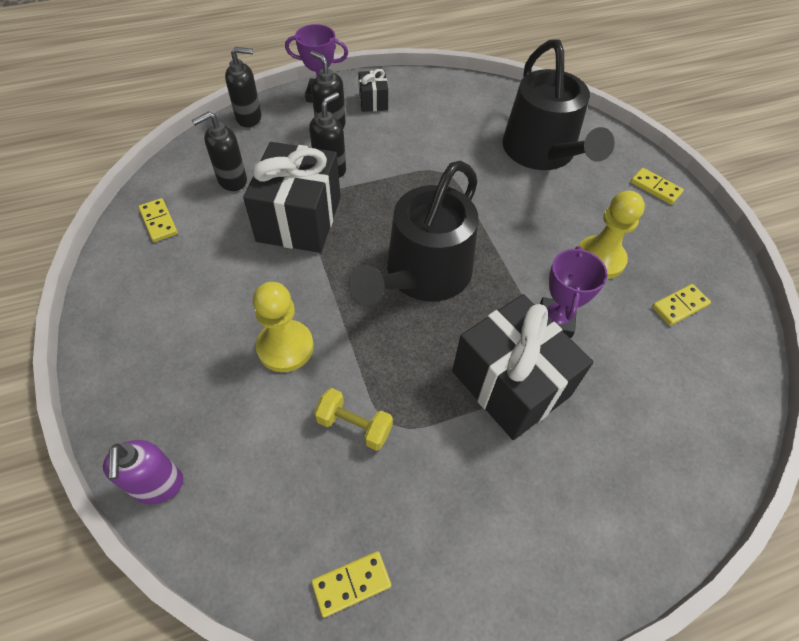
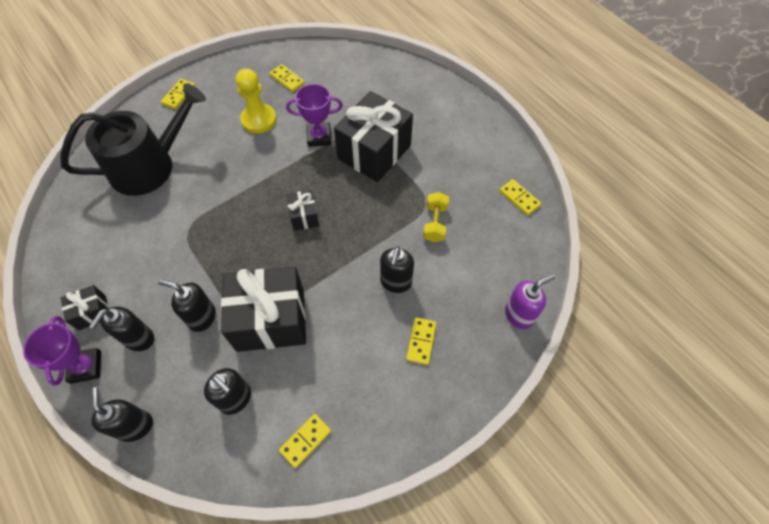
camera: 105 degrees left, 5 degrees up
(194, 350) = (421, 341): none -> yellow domino
(285, 347) = (396, 282): yellow pawn -> black soap dispenser
(423, 275) = (304, 216): black watering can -> black gift

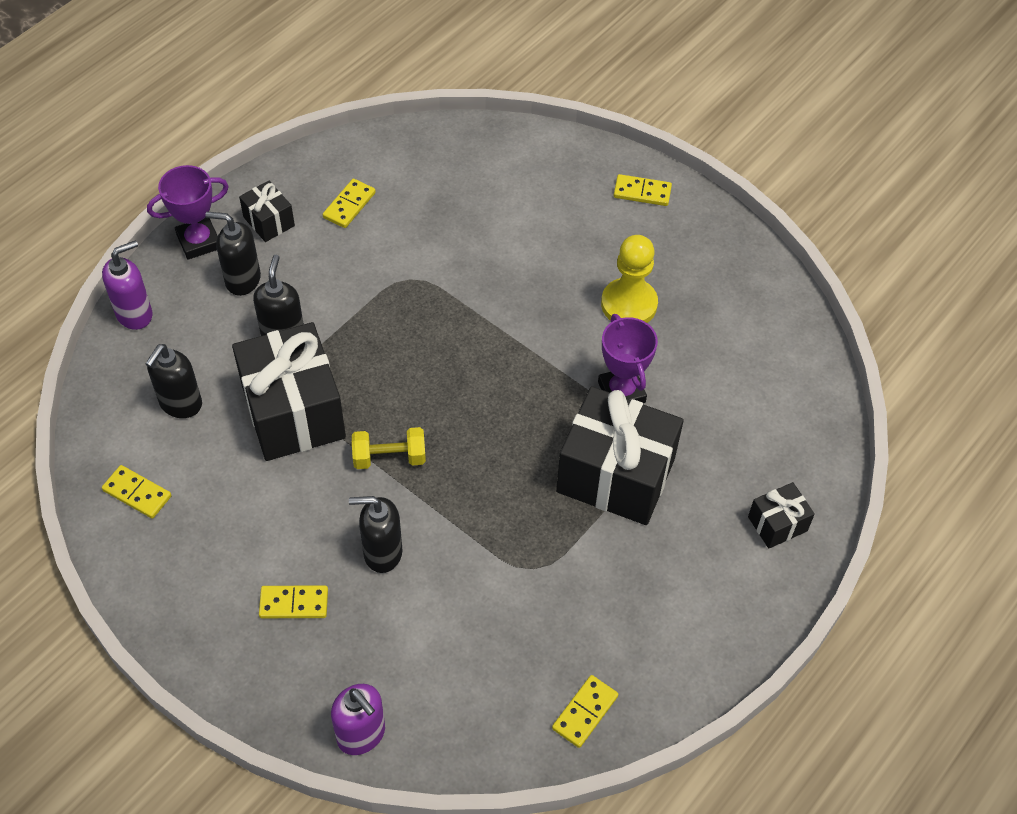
camera: 75 degrees right, 5 degrees down
(135, 426) = (135, 314): black soap dispenser -> purple soap dispenser
(149, 166) = (503, 202): black watering can -> none
(287, 79) = (726, 319): yellow domino -> yellow domino (349, 205)
(304, 216) = (467, 409): black gift -> black gift (777, 524)
(435, 223) = (500, 588): yellow dumbbell -> yellow dumbbell (389, 457)

